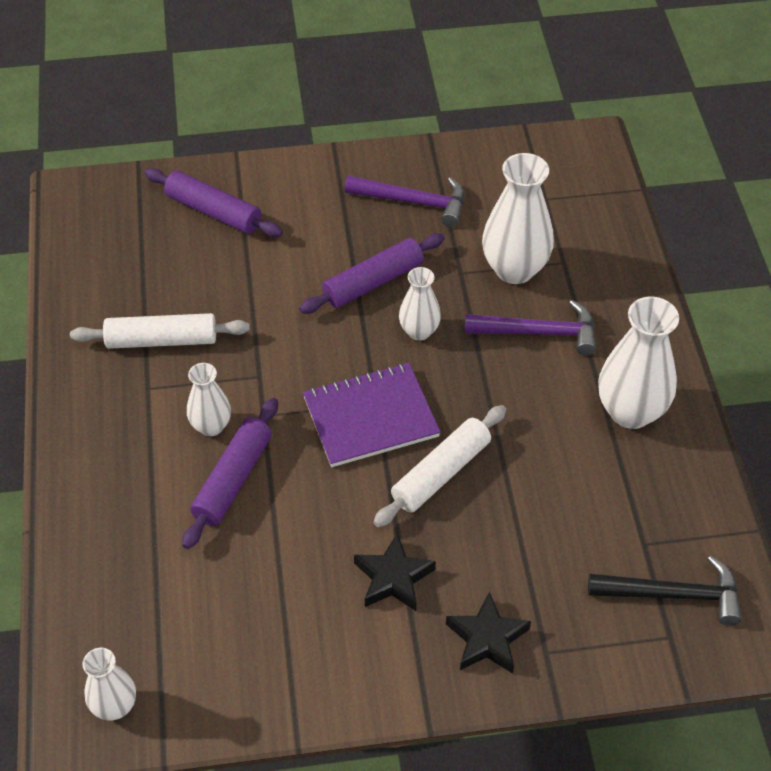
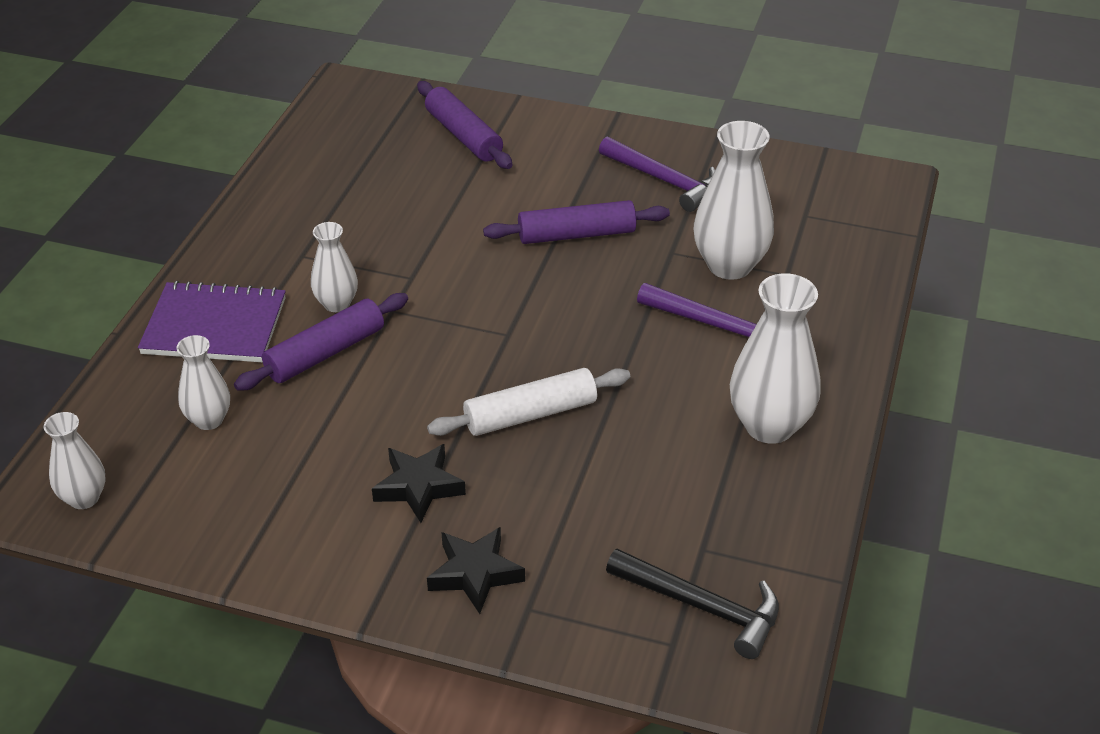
camera: 25 degrees right, 10 degrees down
(162, 340) = (342, 222): white rolling pin -> none
(370, 417) = (494, 344): purple notebook -> purple notebook (215, 326)
(419, 331) = (593, 288): white vase -> white vase (209, 420)

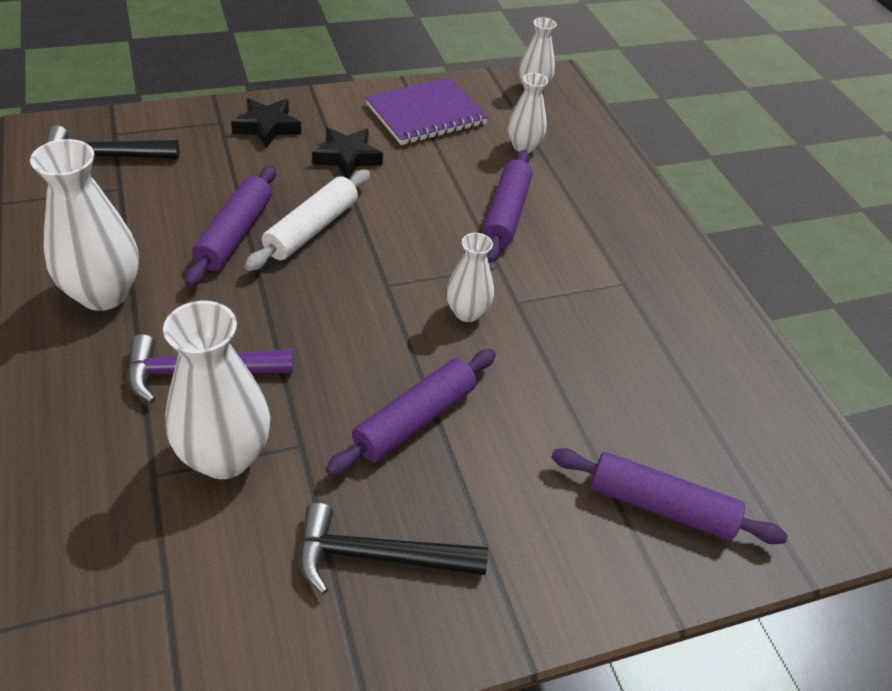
camera: 140 degrees right, 5 degrees up
(215, 326) = (604, 202): purple notebook -> purple notebook (426, 114)
(336, 304) = (544, 254): white vase -> white vase (467, 312)
(610, 439) = (235, 234): none -> purple rolling pin
(664, 180) = (379, 557): purple hammer -> black hammer

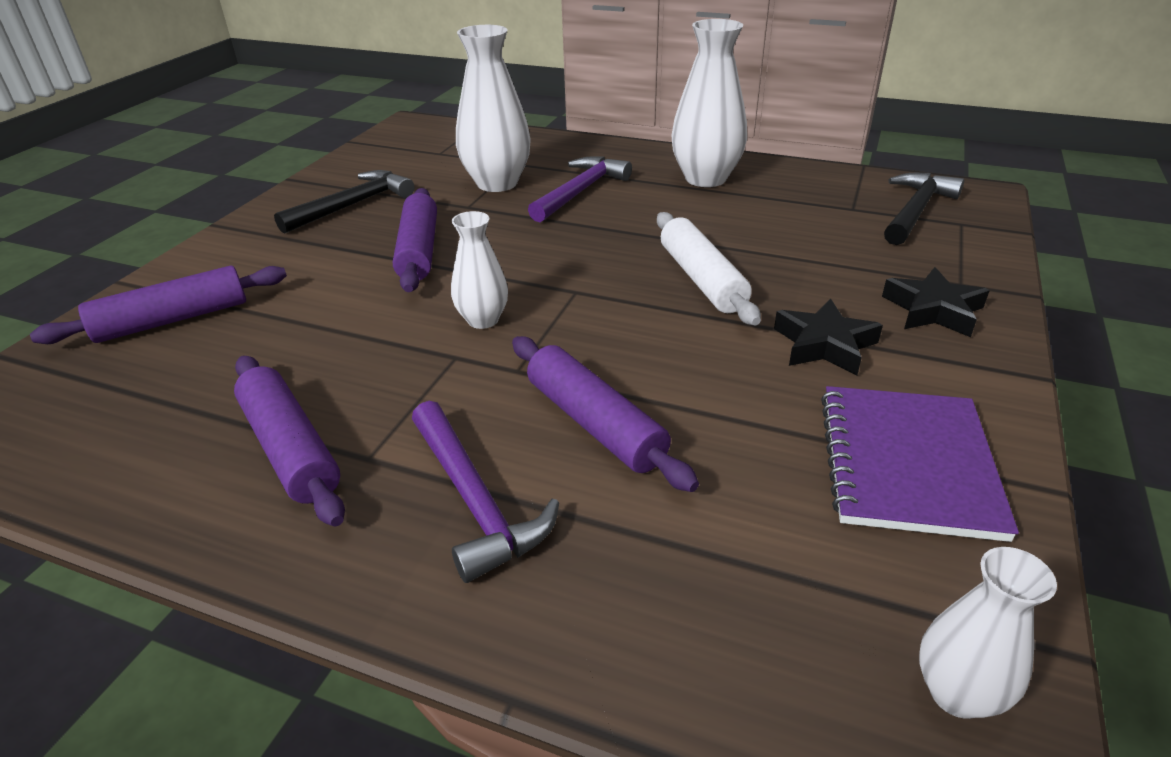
camera: 135 degrees right, 10 degrees down
(235, 234) = (732, 241): purple rolling pin -> purple rolling pin (291, 448)
(523, 146) = (739, 537): white vase -> none
(598, 228) = (475, 500): none -> purple hammer

